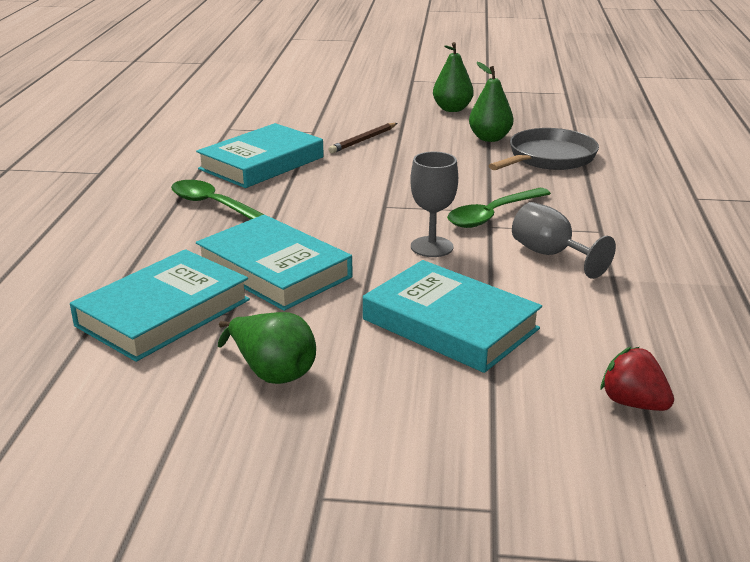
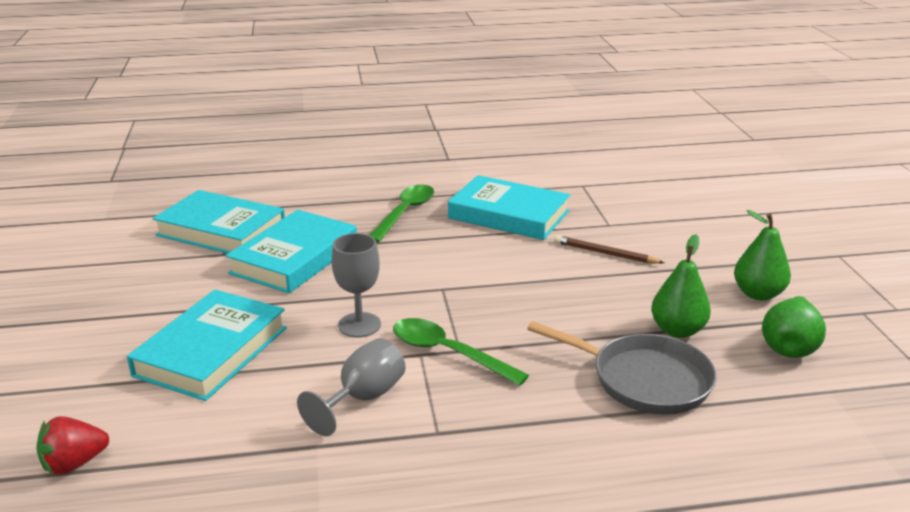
camera: 75 degrees right, 0 degrees up
(272, 372) = (140, 284): green pear -> green pear (789, 346)
(633, 403) = (74, 463): red strawberry -> red strawberry turned 150 degrees counterclockwise

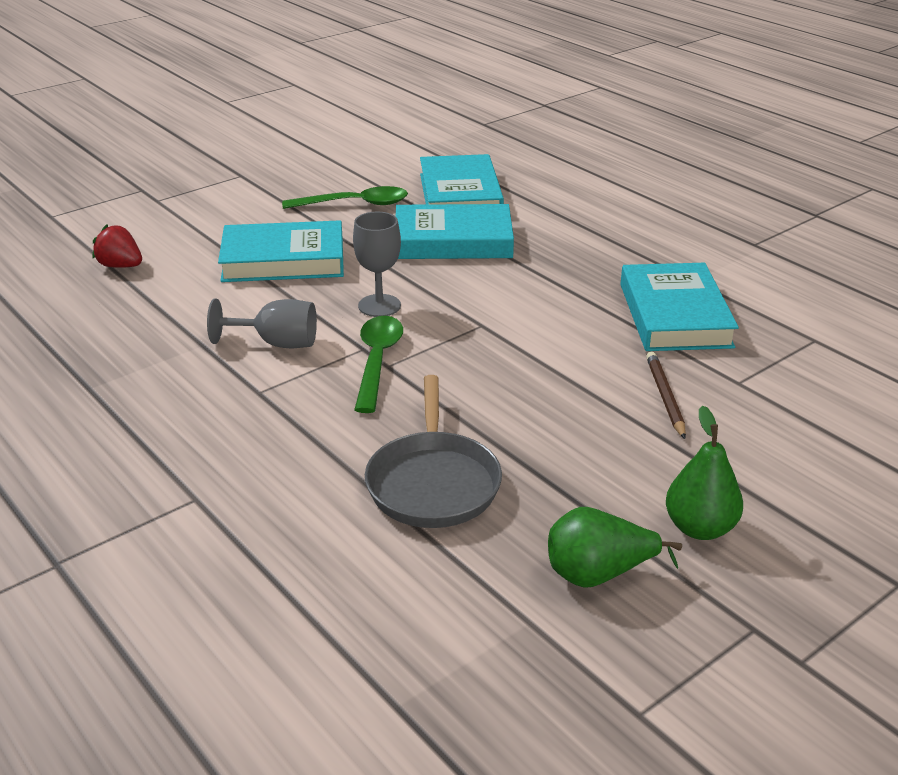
camera: 60 degrees right, 5 degrees up
(405, 213) = (600, 261): green spoon -> green spoon (355, 204)
(677, 330) = (550, 484): green pear -> none

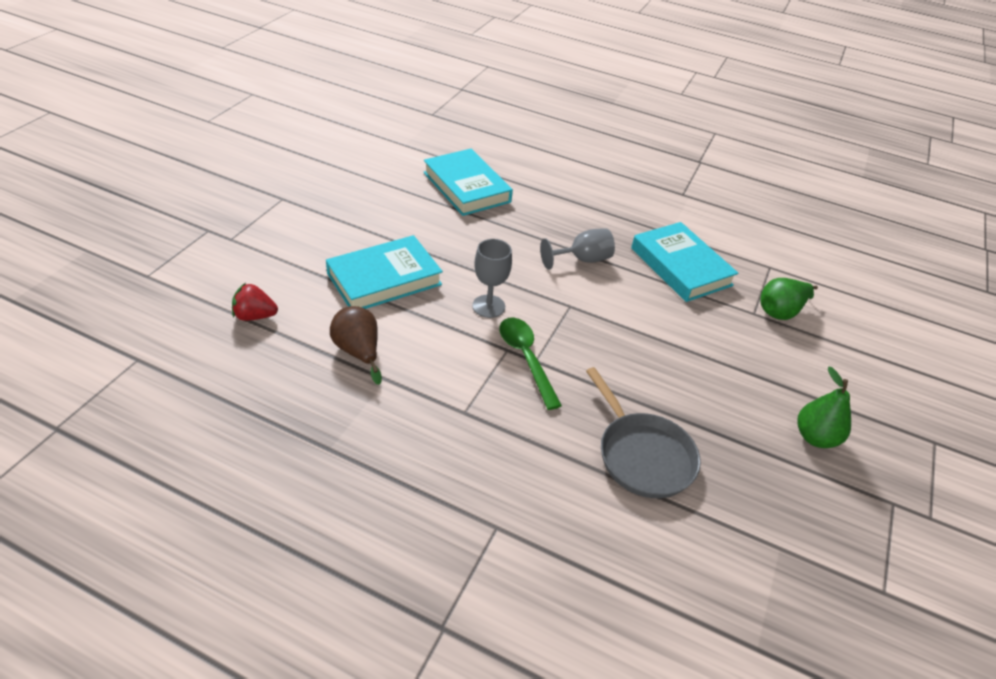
camera: 30 degrees left, 10 degrees up
(195, 316) = (358, 352): none -> brown pear
(276, 343) = (442, 362): grey goblet -> grey goblet (582, 260)
(355, 204) = (396, 211): green spoon -> none
(453, 241) = (494, 232): turquoise book -> none
(598, 574) = (789, 495): green pear -> green pear (780, 311)
(665, 397) = (723, 337): brown pencil -> none

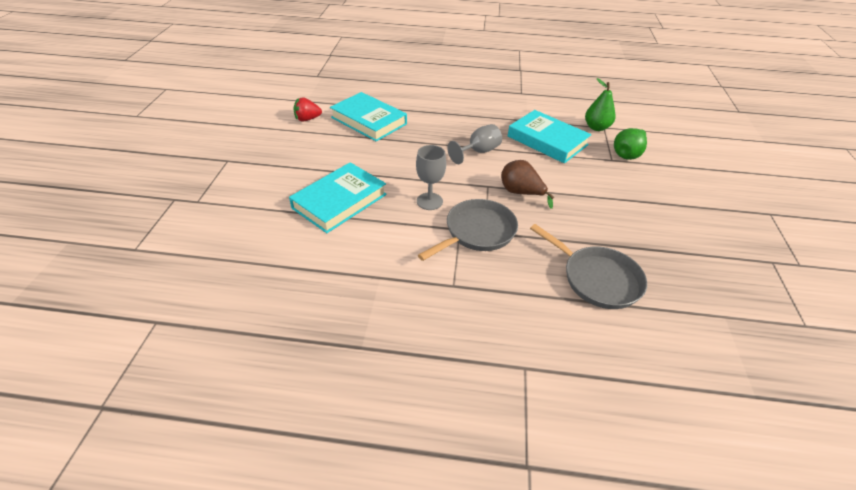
camera: 15 degrees left, 0 degrees up
(255, 316) = (246, 257): red strawberry -> red strawberry (307, 119)
(358, 352) = (346, 262): brown pear -> brown pear (521, 193)
(526, 358) = (477, 232): green spoon -> grey pan
(815, 437) = (699, 232): green pear -> green pear (596, 127)

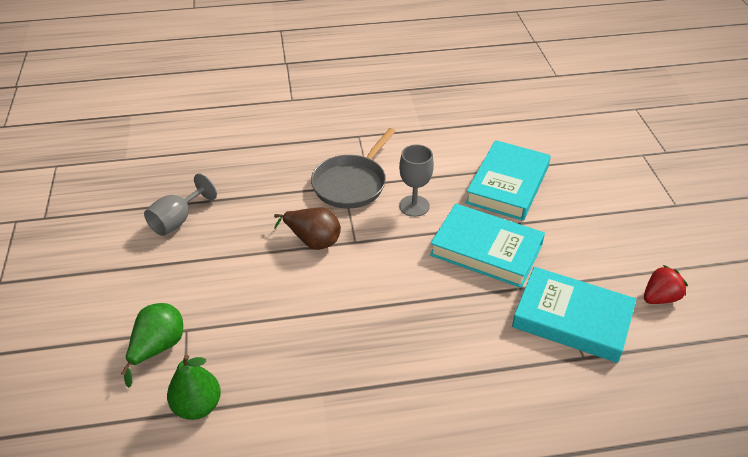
camera: 165 degrees right, 0 degrees up
(478, 152) = (383, 295): grey goblet -> grey goblet (177, 220)
(547, 141) = (284, 347): turquoise book -> turquoise book (486, 250)
(597, 279) = (232, 165): grey pan -> none

